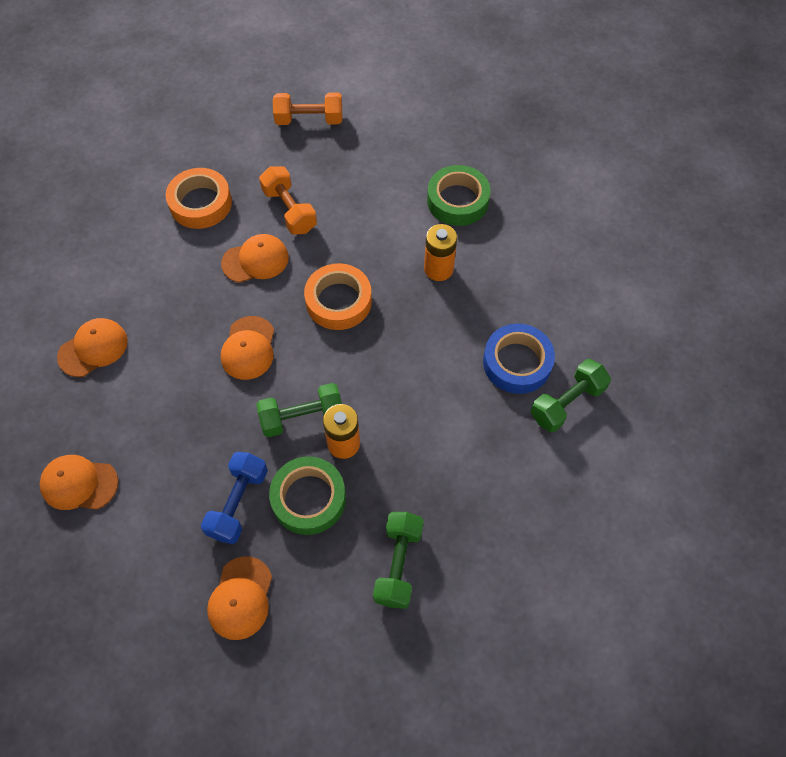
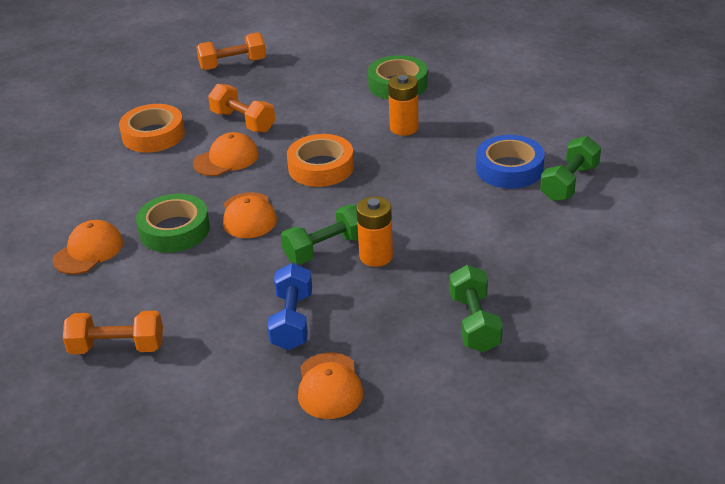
camera: 15 degrees left, 25 degrees down
(79, 483) = (117, 347): orange cap -> orange dumbbell
(309, 498) = (361, 300): green tape -> green tape (174, 230)

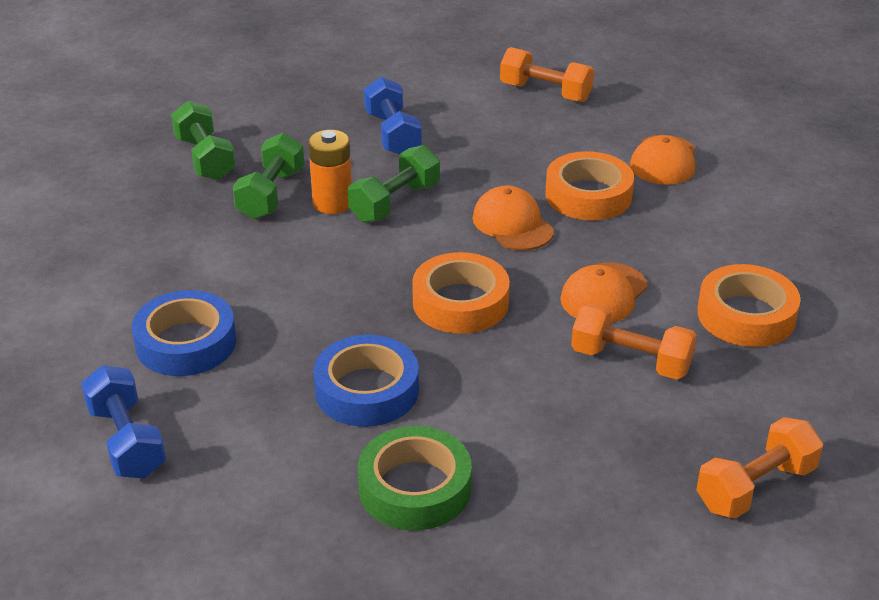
camera: 160 degrees right, 0 degrees up
(117, 347) = (545, 92): orange dumbbell -> orange dumbbell turned 45 degrees clockwise
(174, 230) = (588, 195): green tape -> orange tape
(329, 386) = (330, 95): orange cap -> none
(404, 128) = (367, 390): orange battery -> blue tape
(549, 122) = (127, 441): none -> blue dumbbell
(569, 183) = (97, 333): green dumbbell -> green dumbbell (271, 194)

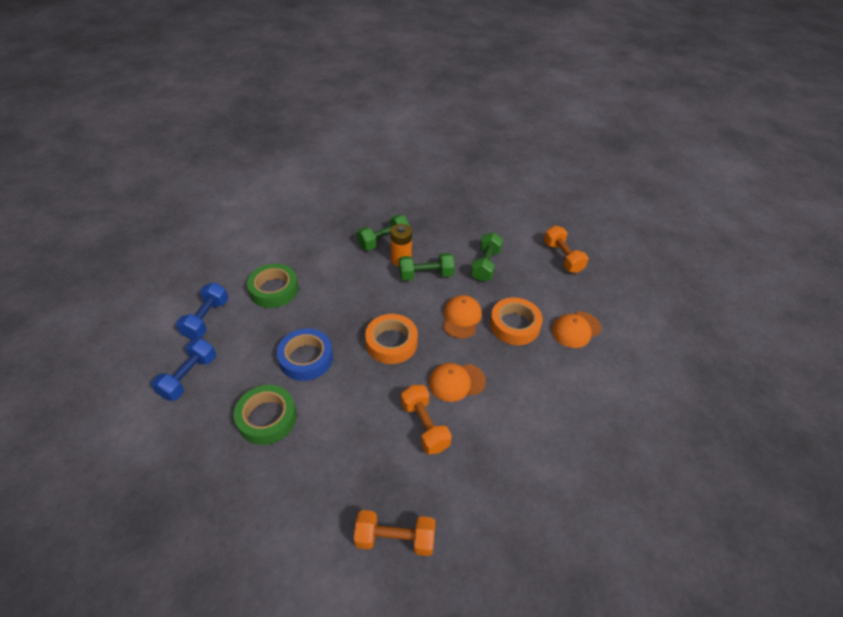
camera: 40 degrees right, 10 degrees up
(186, 343) = (274, 290): blue tape -> green tape
(205, 158) = (380, 209): green dumbbell -> green dumbbell (485, 265)
(392, 134) = (466, 240): blue dumbbell -> blue dumbbell (189, 377)
(746, 315) = (509, 443): orange tape -> none

